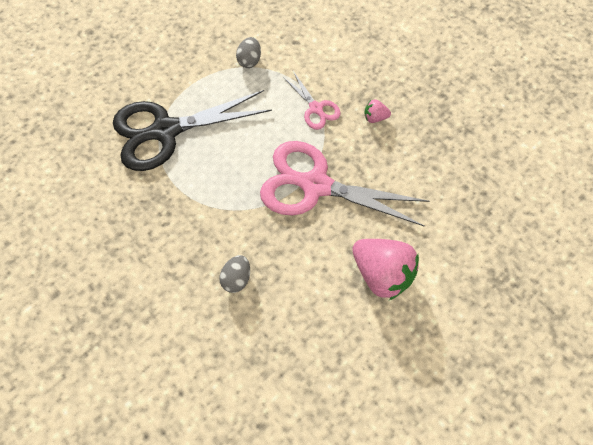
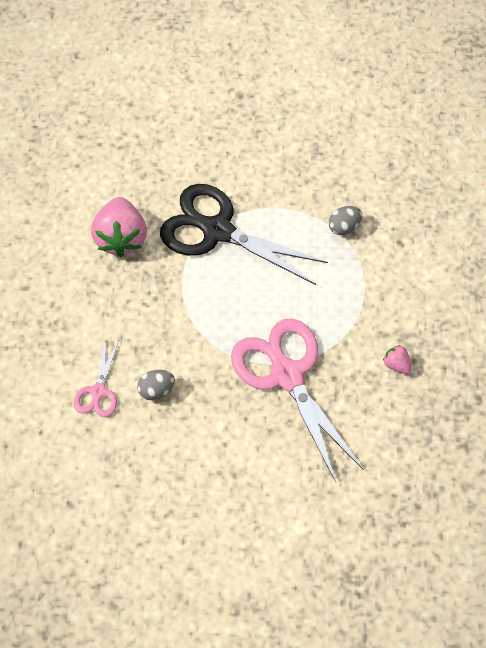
camera: 45 degrees right, 5 degrees down
(316, 108) = (355, 314): pink scissors -> pink scissors (98, 392)
(381, 272) = (265, 485): pink strawberry -> pink strawberry (121, 238)

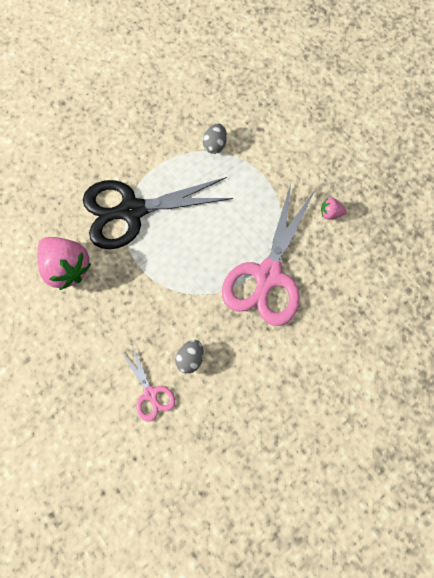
camera: 40 degrees left, 10 degrees up
(286, 374) = (268, 276): pink scissors -> pink scissors turned 90 degrees counterclockwise

